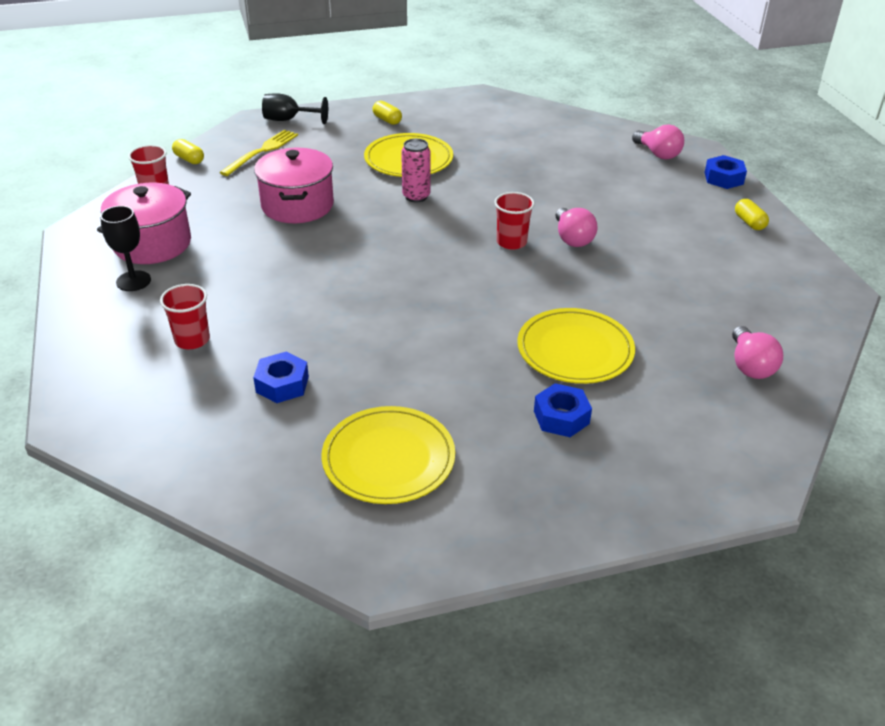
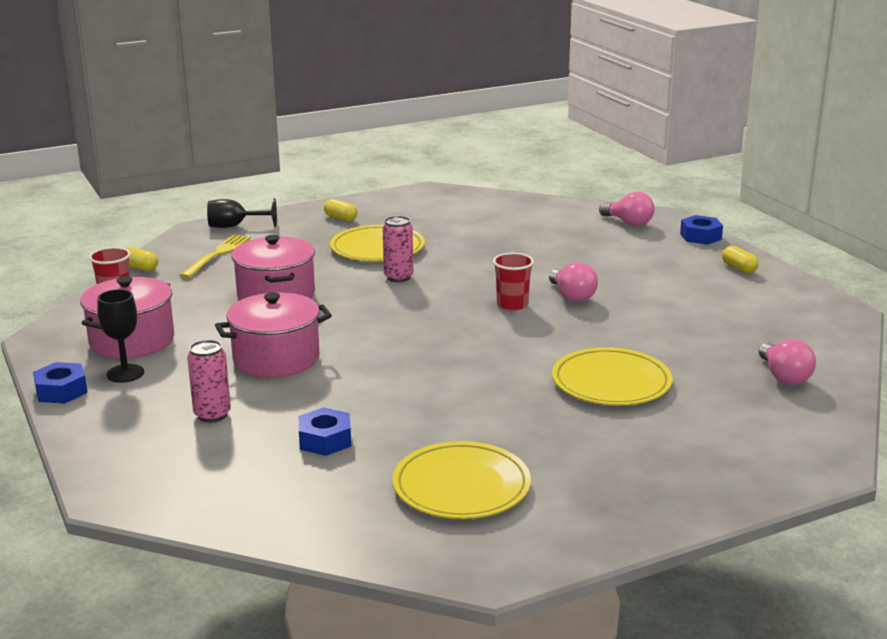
camera: 10 degrees left, 15 degrees down
(192, 340) = (212, 415): red cup -> pink can
(272, 281) = (276, 359): none -> pink pot
(561, 417) = (619, 435): blue nut -> blue nut (61, 391)

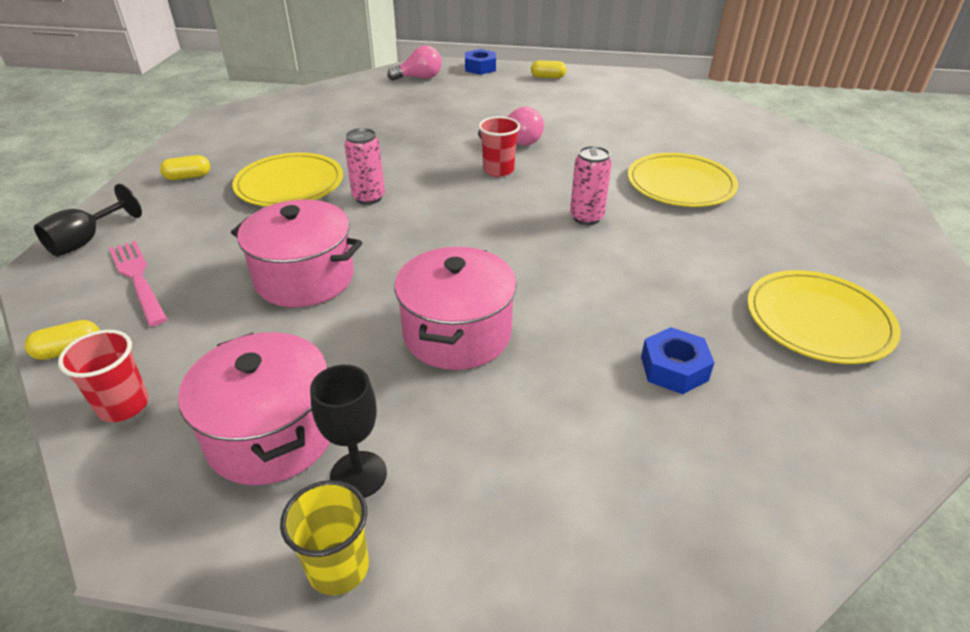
camera: 55 degrees left, 15 degrees up
(61, 391) = (338, 568): blue nut -> yellow cup
(212, 415) = (548, 433): pink can -> pink can (586, 217)
(217, 254) = (138, 278): yellow fork -> pink fork
(784, 376) = (726, 127): pink light bulb -> none

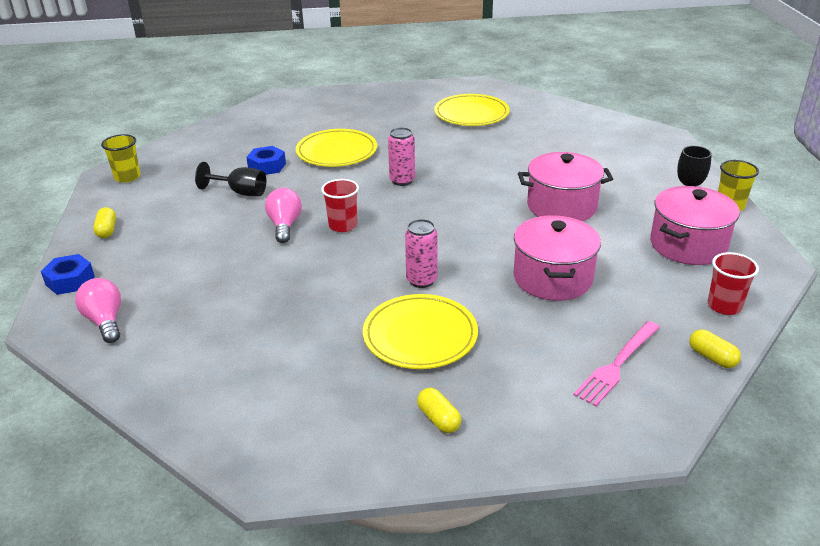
camera: 105 degrees left, 5 degrees down
(86, 241) = (595, 433): black goblet -> black goblet (240, 192)
(643, 83) = (127, 177): none -> yellow cup
(674, 368) = (538, 145): blue nut -> blue nut (267, 166)

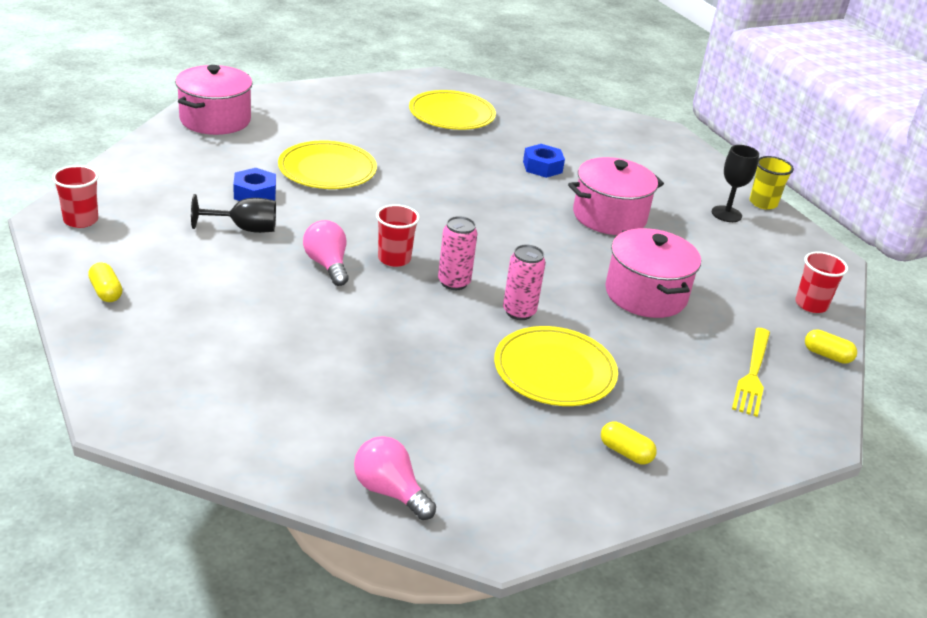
camera: 25 degrees left, 0 degrees up
(70, 281) = (106, 360): blue nut -> blue nut (542, 167)
(105, 321) = (190, 403): pink light bulb -> pink light bulb (390, 491)
(127, 177) = (81, 220): yellow cup -> red cup
(402, 181) = (426, 200): pink can -> pink can (454, 282)
(617, 365) = (752, 374): pink fork -> yellow fork
(688, 245) = (748, 247): pink pot -> pink pot (215, 120)

